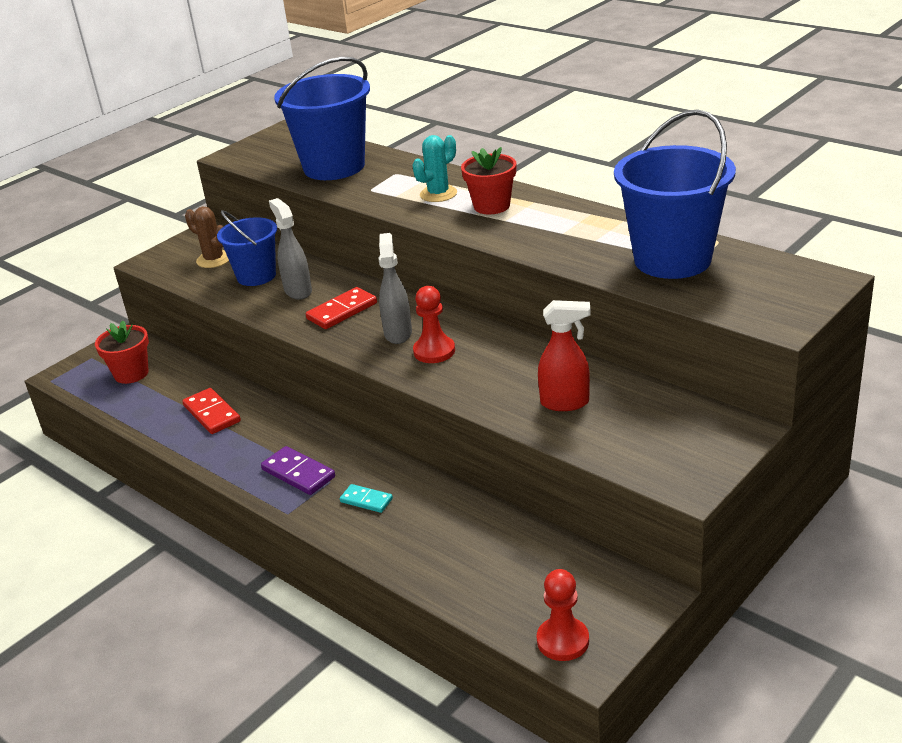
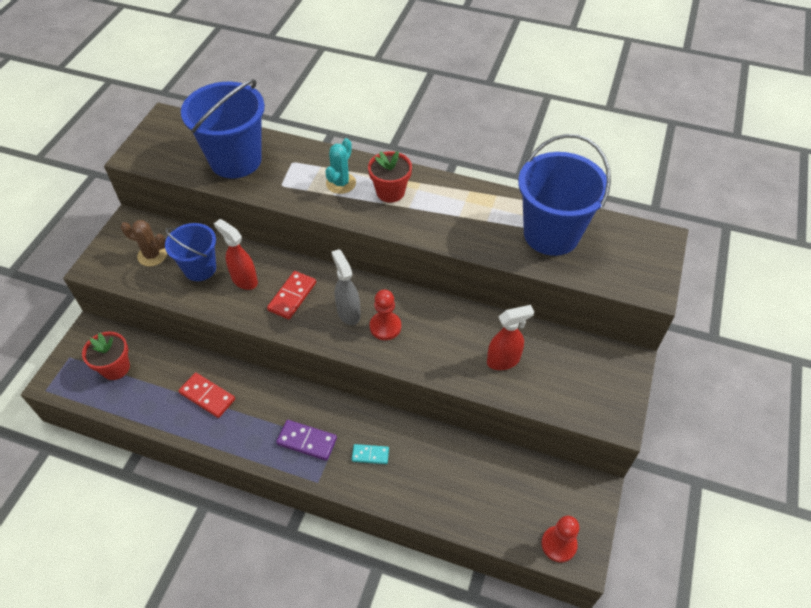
camera: 25 degrees left, 20 degrees up
(298, 291) = (244, 280): grey spray bottle -> red spray bottle

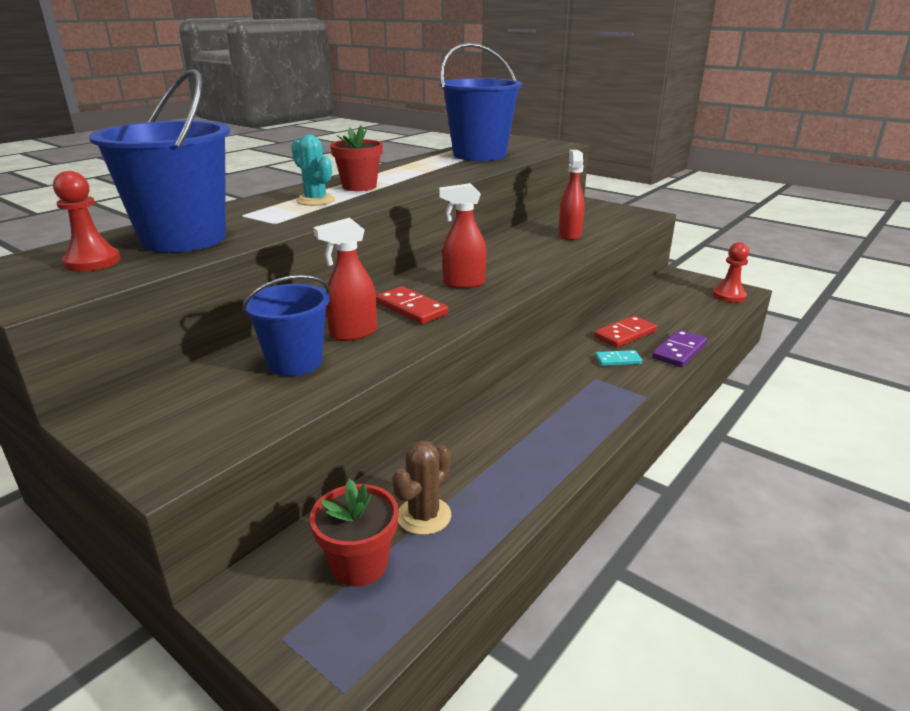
camera: 70 degrees left, 25 degrees down
(152, 255) = (216, 400): brown cactus -> brown cactus (424, 516)
(207, 396) = (480, 464): red domino -> red domino (625, 334)
(307, 441) = (587, 395): purple domino -> purple domino (679, 351)
(348, 313) = (463, 283): grey spray bottle -> red spray bottle
(370, 455) = (618, 360): turquoise domino -> turquoise domino turned 60 degrees clockwise
(385, 327) = (497, 270): red pawn -> red pawn (92, 262)

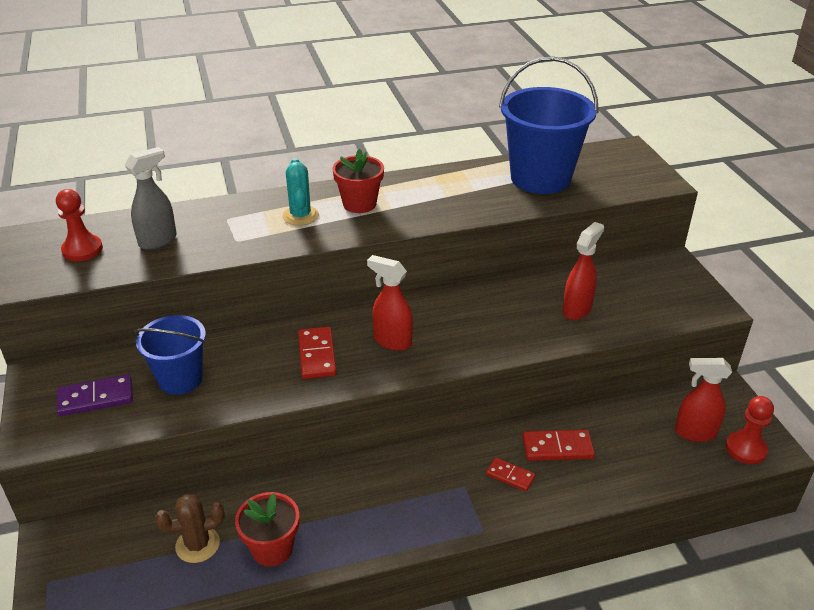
camera: 35 degrees right, 10 degrees up
(184, 238) = (158, 240): blue bucket -> grey spray bottle
(353, 333) = (246, 365): red spray bottle -> red spray bottle (694, 432)
(359, 564) = (127, 558): red flower pot -> red flower pot (272, 549)
(618, 360) = (510, 476): turquoise domino -> red domino
(679, 351) = (584, 495): purple domino -> purple domino (96, 398)

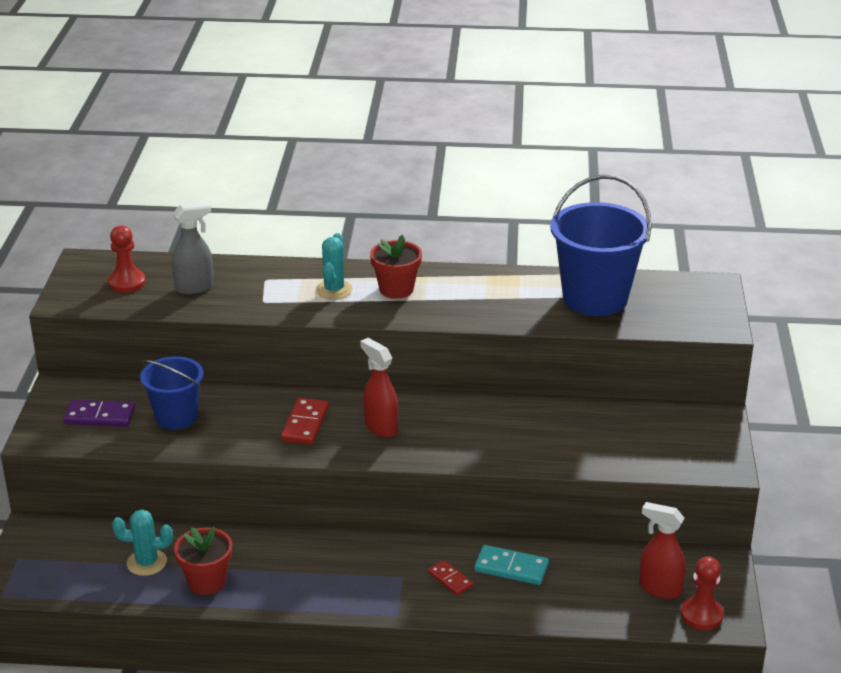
camera: 20 degrees right, 5 degrees down
(197, 545) = (146, 562): brown cactus -> turquoise cactus
(557, 447) = (511, 568): red domino -> turquoise domino
(577, 309) = (580, 439): red spray bottle -> none

